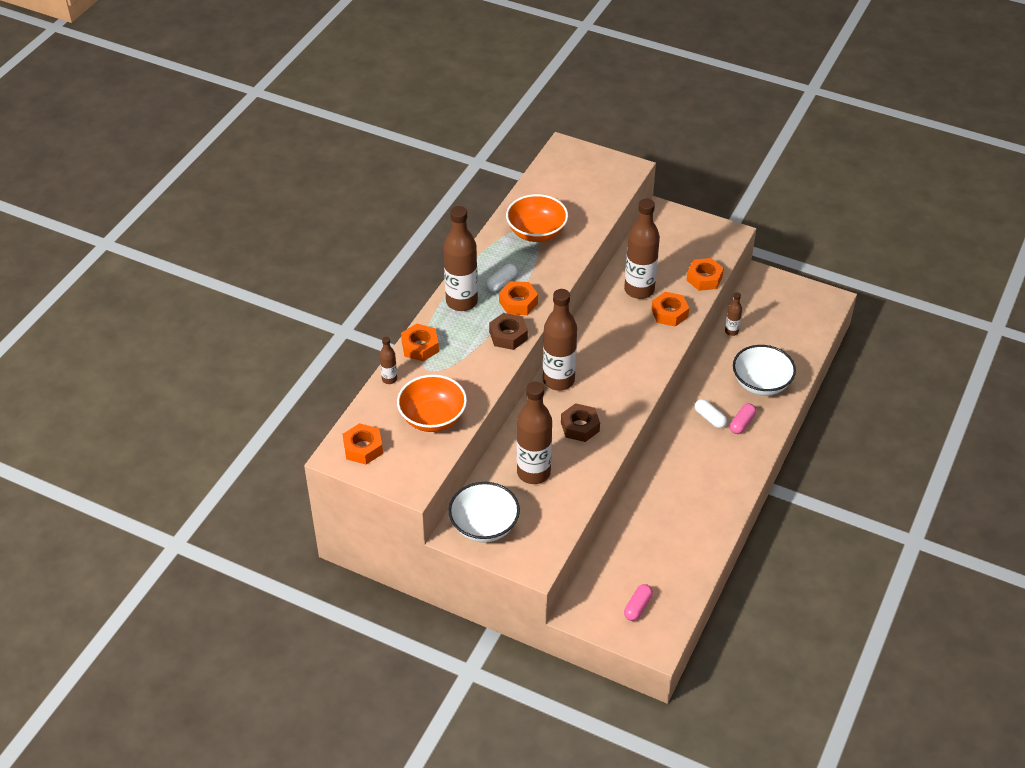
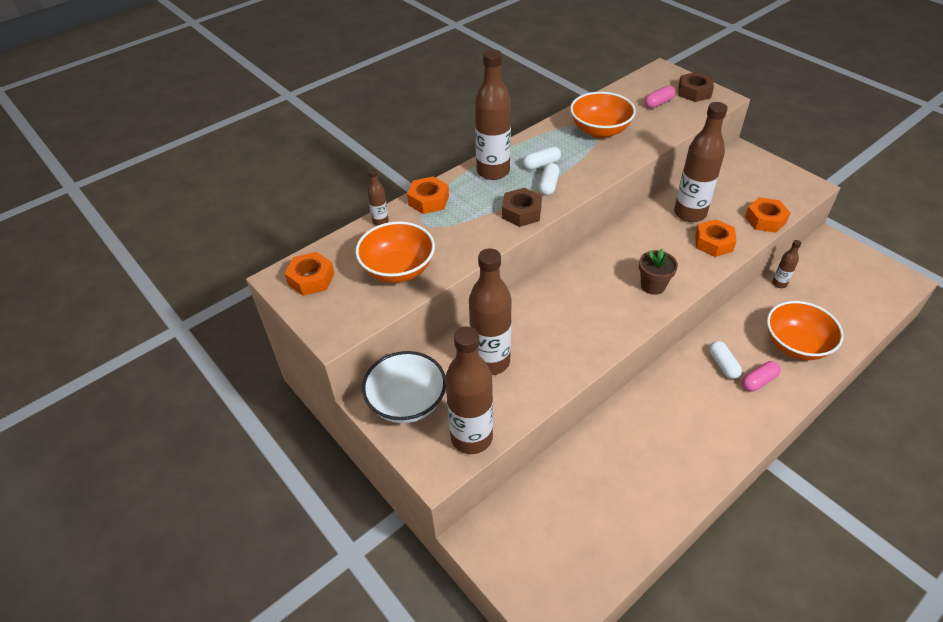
camera: 25 degrees right, 0 degrees up
(518, 302) = (548, 185): orange nut -> white capsule
(558, 380) = (565, 276): brown bottle -> brown bottle (471, 437)
(580, 427) = (565, 328): brown nut -> brown nut (694, 92)
(635, 368) = (653, 285): none -> brown flower pot
(637, 607) = (549, 558): pink capsule -> pink capsule (658, 103)
(761, 383) = (795, 345): white bowl -> orange bowl

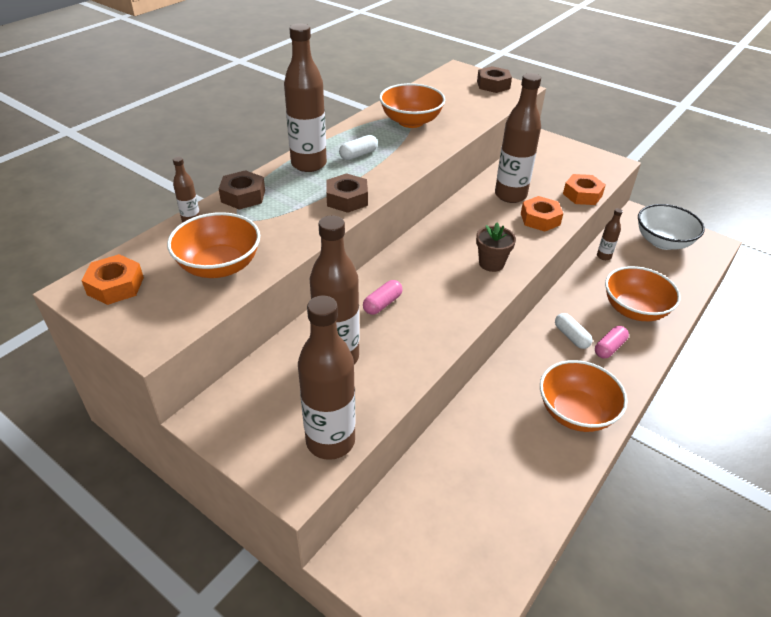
camera: 15 degrees left, 5 degrees down
(407, 402) = (248, 413): white bowl -> white bowl (663, 242)
(428, 200) = (243, 196): orange nut -> brown nut
(548, 185) = (370, 172): white capsule -> none
(658, 103) = (462, 95): pink capsule -> pink capsule (382, 304)
(707, 440) = (575, 412): none -> orange bowl

